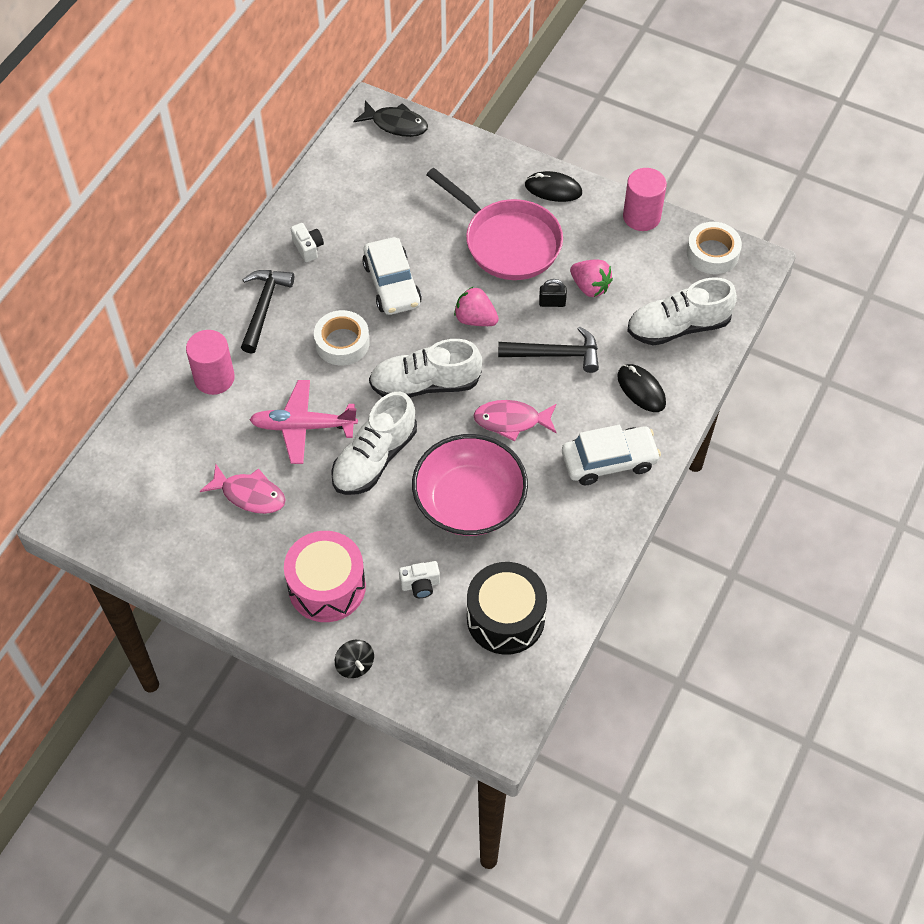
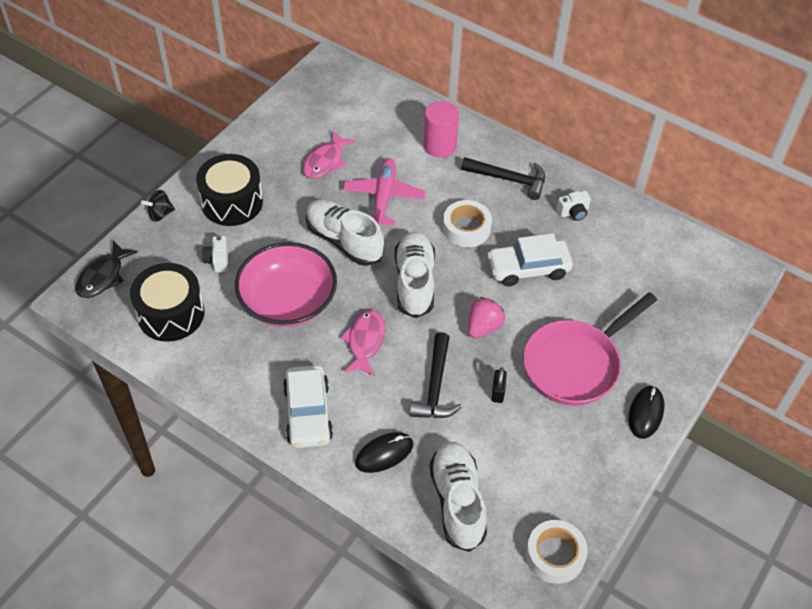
camera: 95 degrees right, 5 degrees down
(327, 587) = (232, 202): pink drum -> black drum
(396, 124) = (728, 288): black fish -> black fish (103, 276)
(590, 287) = (515, 428): pink strawberry -> none
(641, 217) = (607, 491): pink cylinder -> none

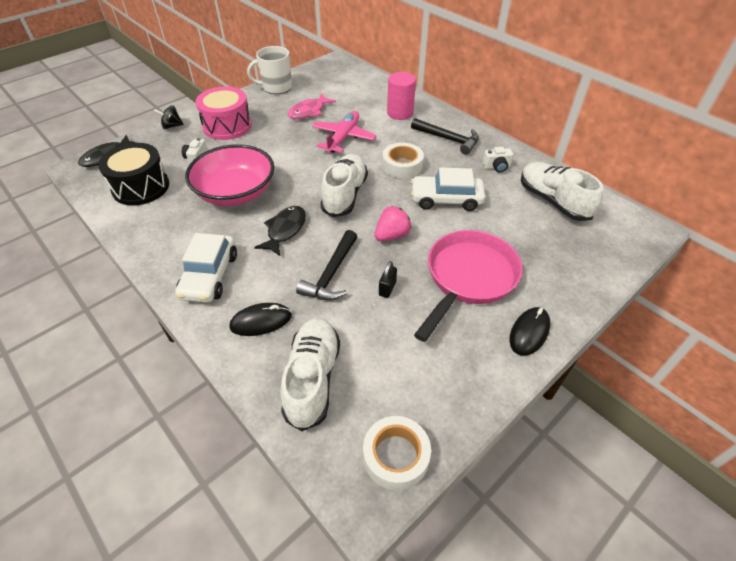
camera: 15 degrees right, 5 degrees down
(232, 202) = (227, 126): black drum -> pink drum
(267, 126) = (276, 87): none -> white mug
(344, 241) = (300, 160): white shoe -> white shoe (553, 201)
(365, 342) = (285, 230): pink fish -> black fish
(575, 364) = (468, 278): pink pan -> pink pan turned 150 degrees clockwise

